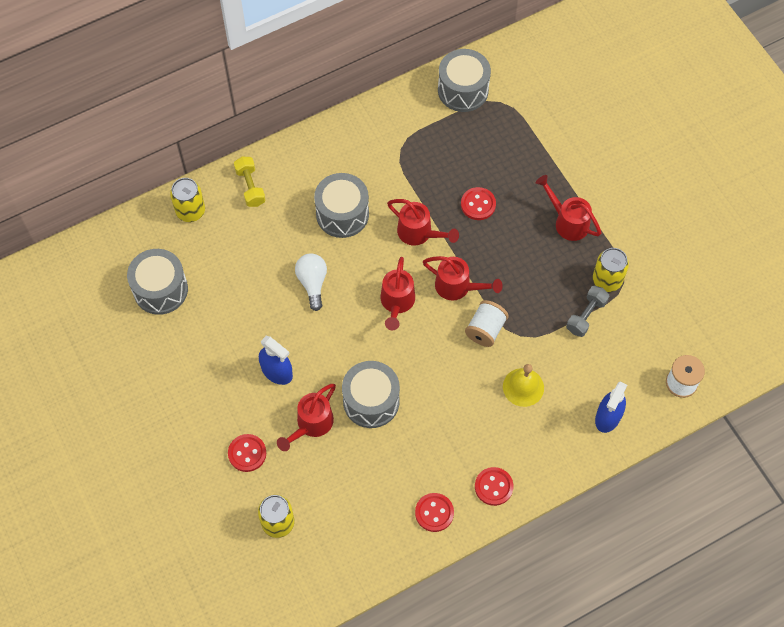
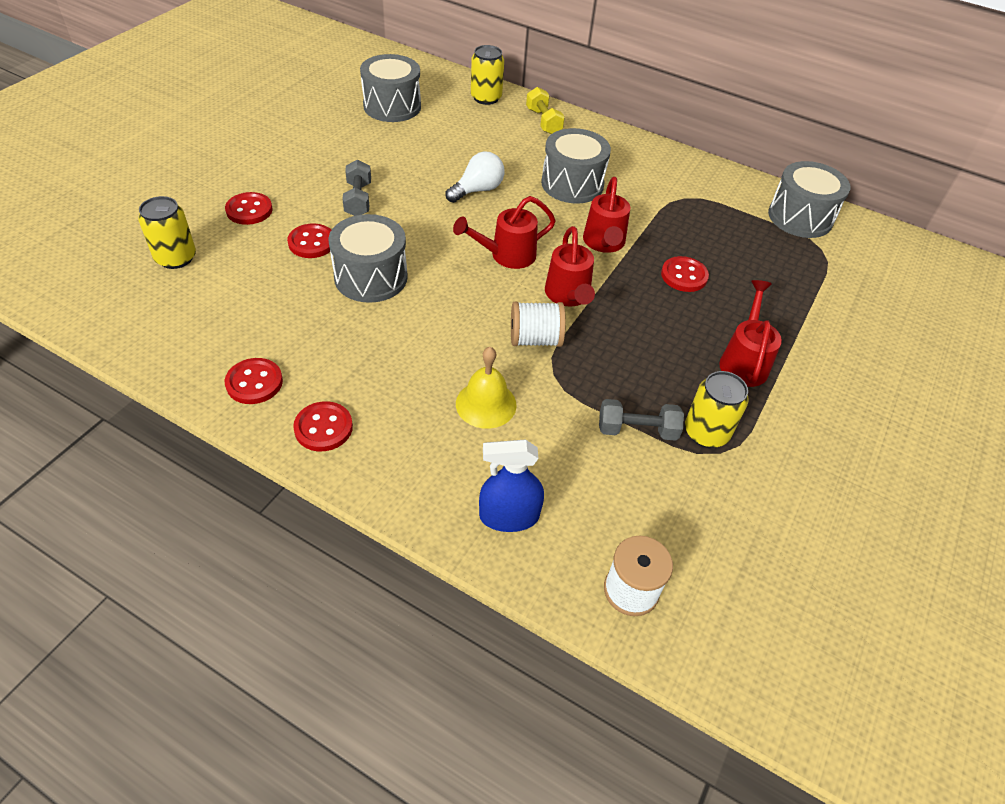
camera: 55 degrees right, 15 degrees down
(250, 187) = (543, 121): yellow dumbbell -> yellow dumbbell turned 60 degrees counterclockwise
(277, 371) = (358, 199): blue spray bottle -> grey dumbbell
(311, 424) = (312, 243): red watering can -> red button

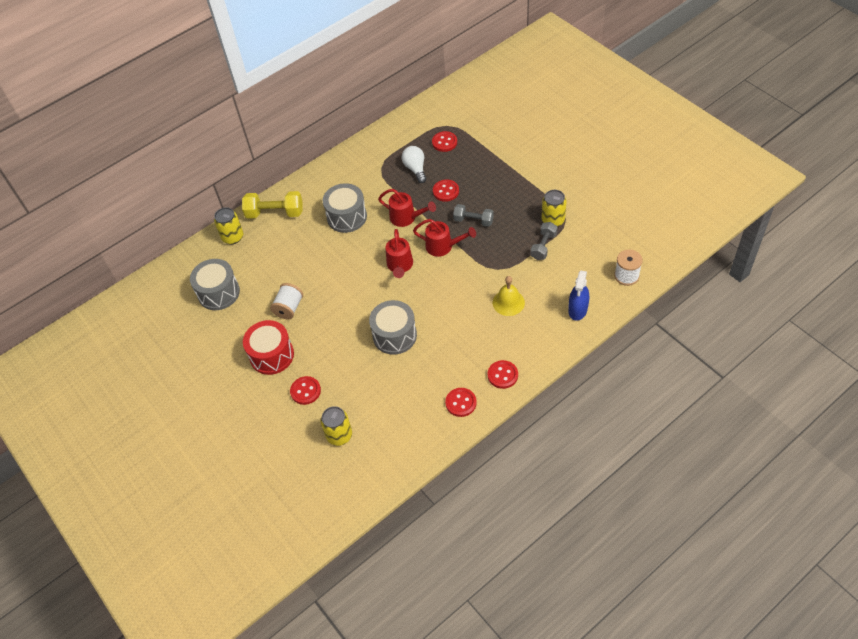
camera: 60 degrees left, 5 degrees up
(303, 168) = (272, 355): none -> red drum
(312, 243) = (352, 361): red button -> red button (444, 142)
(358, 199) = (318, 330): grey dumbbell -> grey dumbbell (473, 221)
(477, 190) = (333, 266): white light bulb -> white light bulb (415, 169)
(535, 339) = (470, 270): white spool -> white spool (289, 308)
(543, 121) = (275, 213): yellow dumbbell -> yellow dumbbell, size x1.52
(744, 361) = (514, 189): red watering can -> none
(800, 217) = (418, 123): grey drum -> none

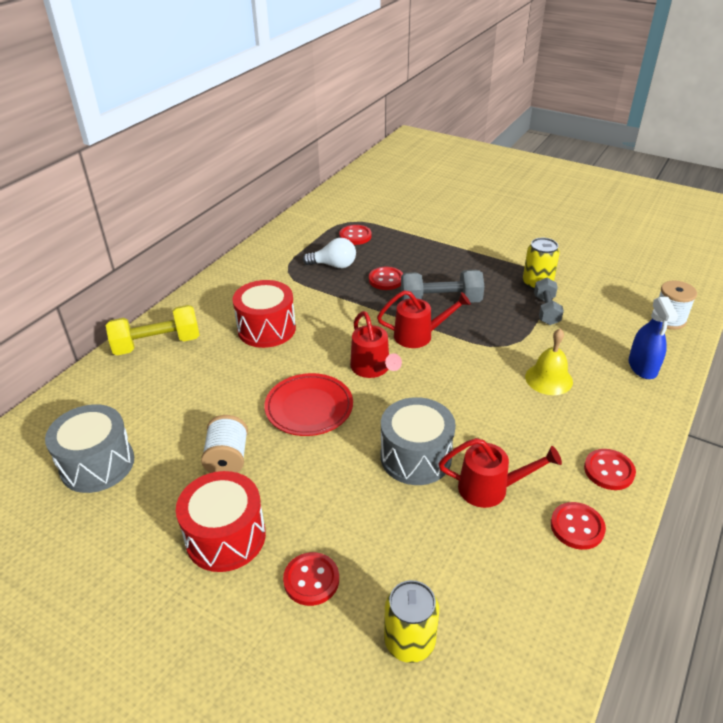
camera: 25 degrees left, 15 degrees down
(233, 237) = (99, 385): yellow can -> none
(347, 217) = (266, 329): grey drum -> red drum
(348, 285) = (309, 408): none -> red plate
(406, 218) = (350, 315): red watering can -> red watering can (490, 488)
(415, 169) = (333, 265): white light bulb -> white light bulb turned 135 degrees clockwise
(473, 221) = (440, 302): grey dumbbell -> grey dumbbell, size x1.52

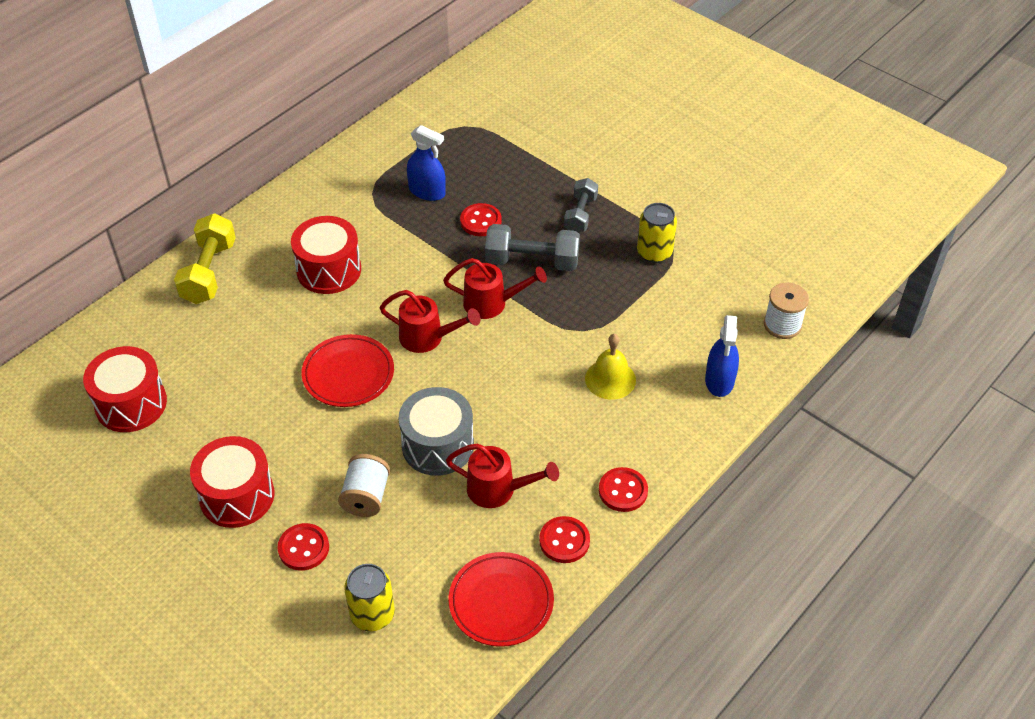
camera: 10 degrees right, 10 degrees up
(97, 464) = (131, 404): grey drum -> red drum
(157, 344) = (209, 272): yellow dumbbell -> yellow dumbbell turned 75 degrees counterclockwise
(228, 458) = (255, 418): white spool -> white spool (366, 497)
(333, 265) = (427, 191): white light bulb -> blue spray bottle
(355, 236) = (465, 150): red button -> none
(372, 369) = (427, 338): red watering can -> red watering can turned 60 degrees counterclockwise
(542, 602) = (501, 602): none -> red plate
(546, 310) = (648, 291): grey dumbbell -> grey dumbbell (580, 215)

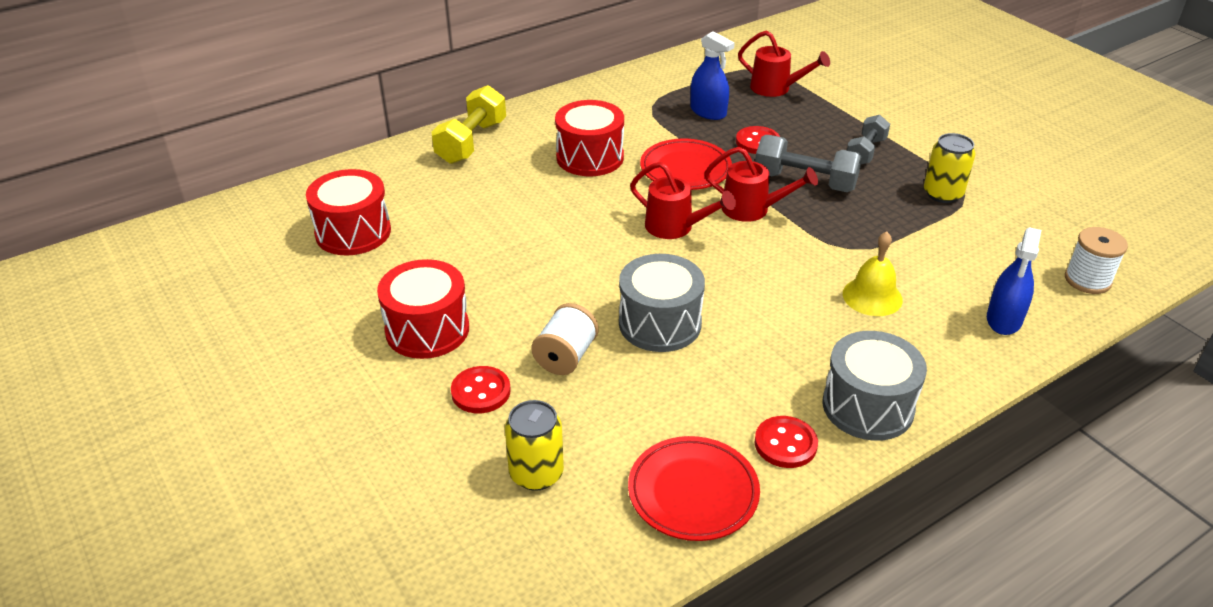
camera: 15 degrees right, 10 degrees down
(348, 374) = (582, 244): red plate -> red plate (685, 169)
(498, 490) = (718, 378): red watering can -> red watering can (776, 88)
(623, 491) = (868, 406): red button -> grey drum

